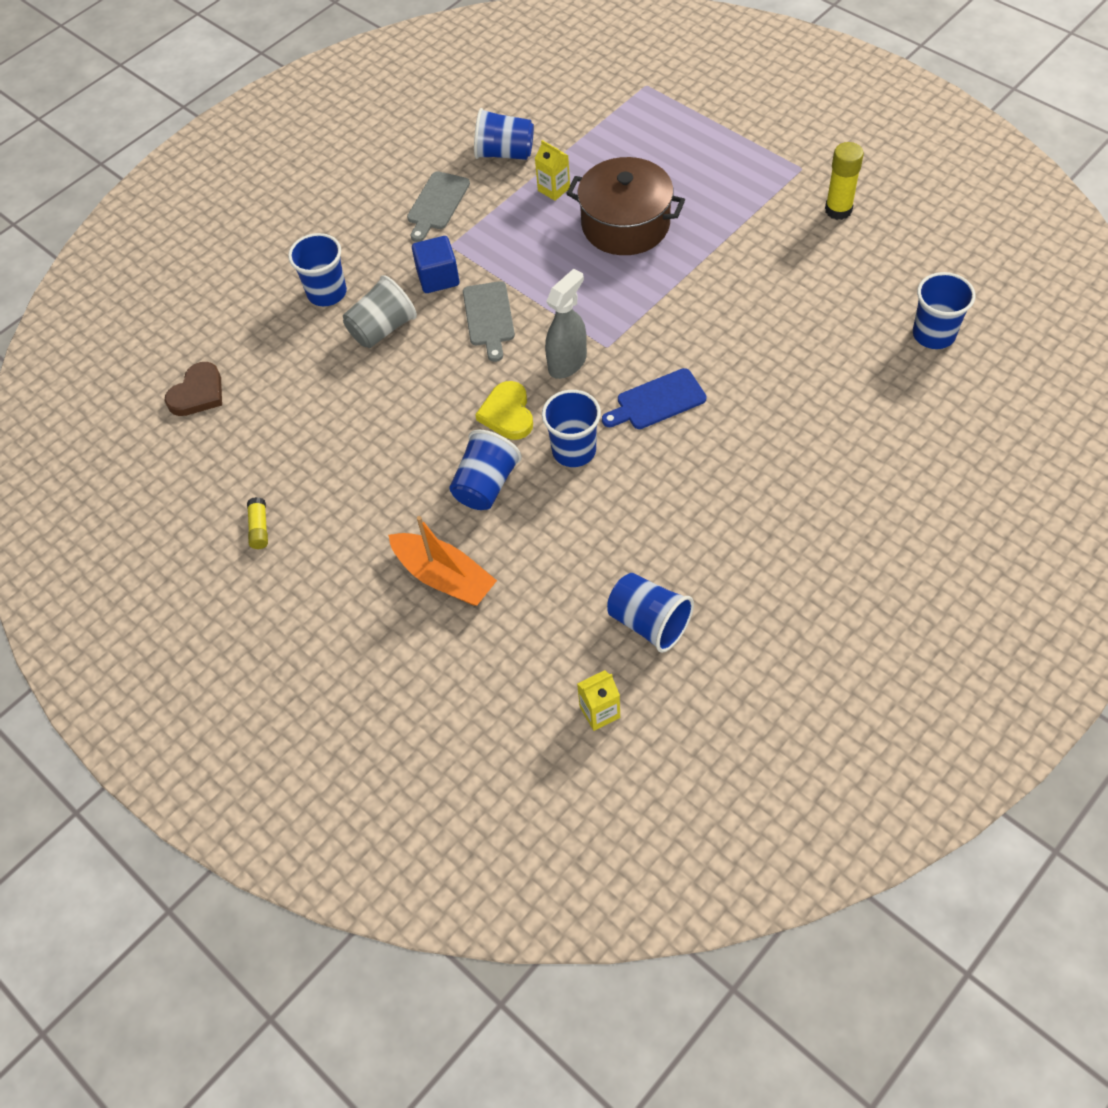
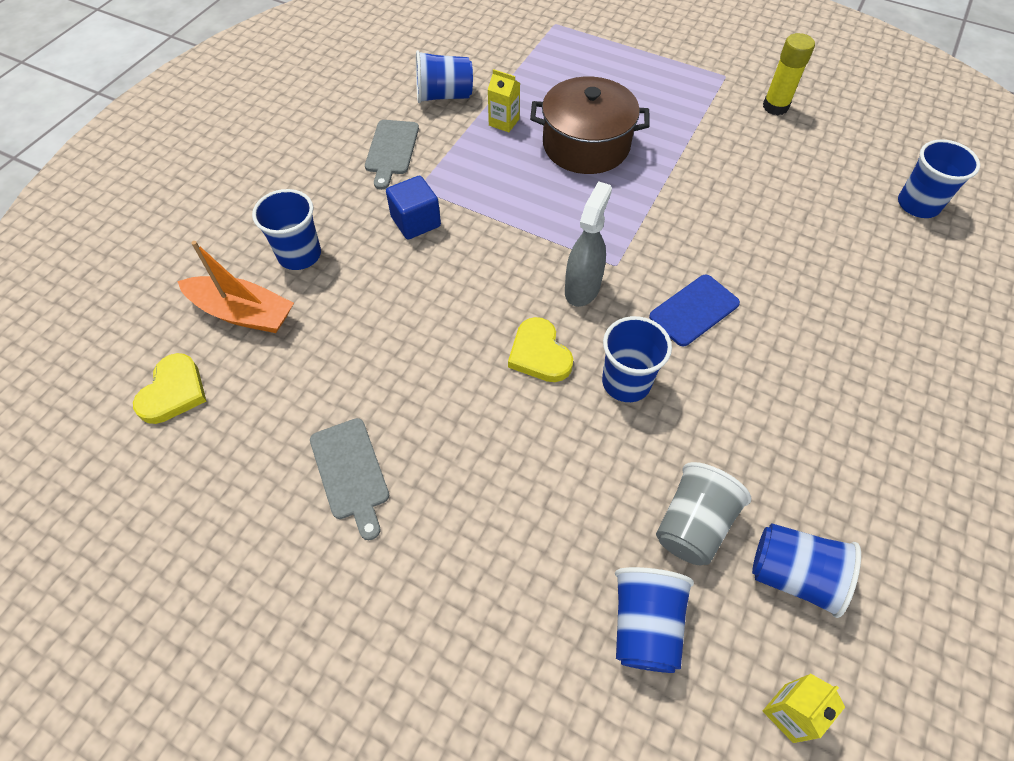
camera: 20 degrees left, 0 degrees up
(198, 393) = (173, 392): brown heart -> yellow heart
(259, 528) = (288, 550): yellow glue stick -> none
(382, 329) = (372, 284): grey cup -> grey cup (692, 525)
(444, 577) = (536, 568): orange boat -> orange boat (243, 313)
(486, 485) = (544, 441): blue cup -> blue cup (645, 625)
(489, 317) = (483, 254): grey cutting board -> grey cutting board (351, 472)

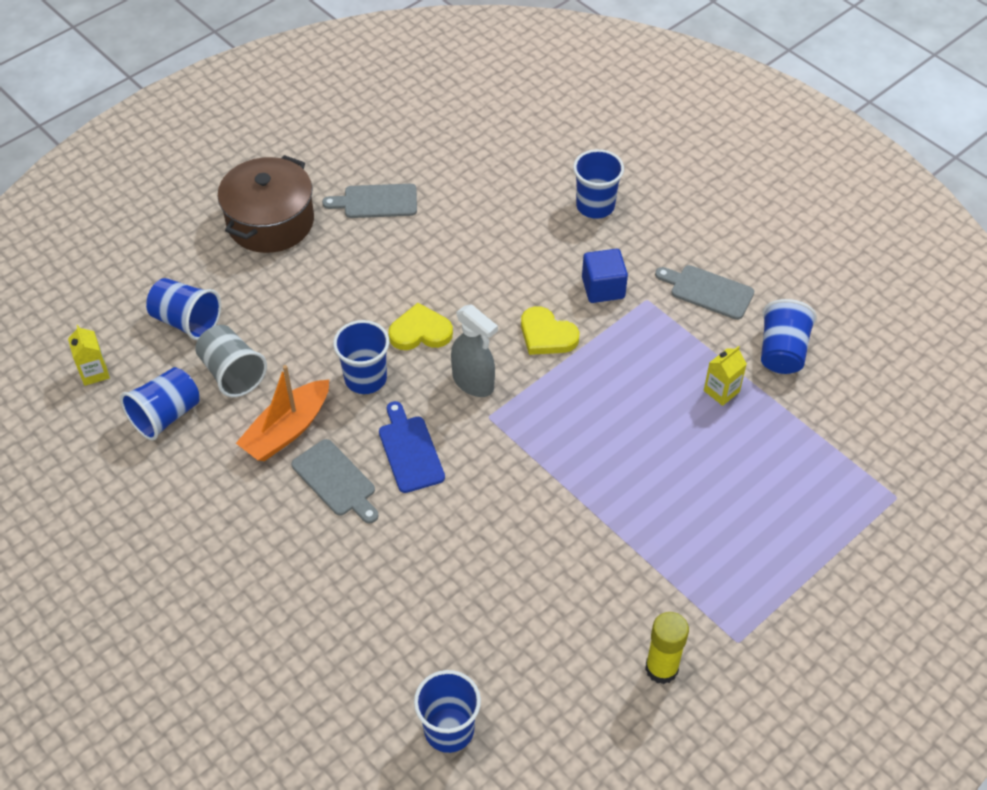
camera: 110 degrees right, 5 degrees down
(173, 392) = (490, 123): yellow heart -> yellow heart (547, 335)
(243, 313) = (546, 165): orange boat -> orange boat (287, 430)
(586, 145) = (660, 451): brown pot -> brown pot (270, 222)
(761, 362) = (336, 480): none -> grey cutting board

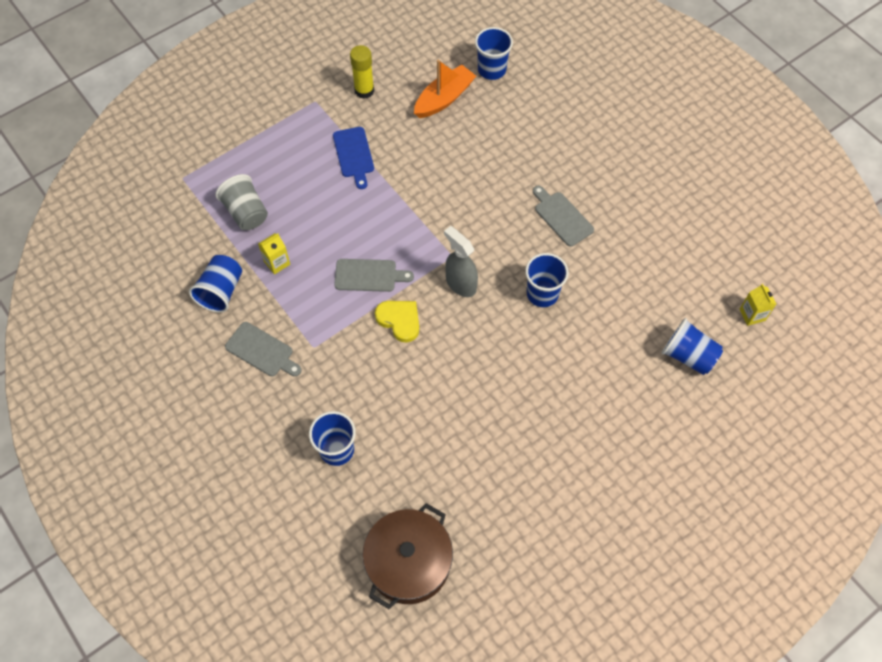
camera: 175 degrees left, 10 degrees up
(166, 416) = (690, 274): blue cup -> none
(232, 373) = (644, 306): grey cup -> grey cup (246, 213)
(270, 222) = (630, 455): brown pot -> brown pot (408, 563)
(287, 430) = (599, 256): orange boat -> orange boat (444, 98)
(376, 202) = (535, 471): grey cutting board -> grey cutting board (368, 275)
(410, 451) = (510, 234): blue cutting board -> blue cutting board (354, 155)
(420, 332) = (499, 331): yellow heart -> none
(603, 288) = (347, 361): blue cube -> none

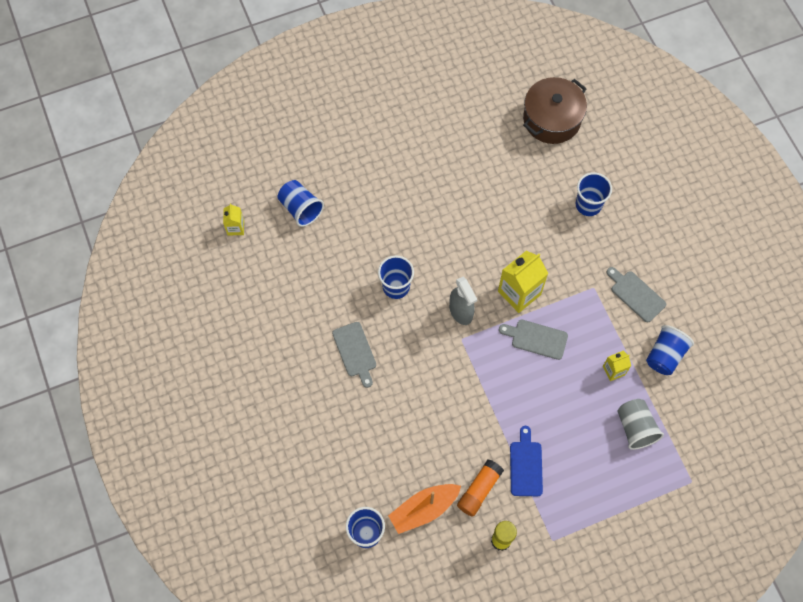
camera: 165 degrees left, 5 degrees up
(395, 125) = (479, 490): none -> orange glue stick
(399, 320) = (519, 293): yellow heart -> yellow carton

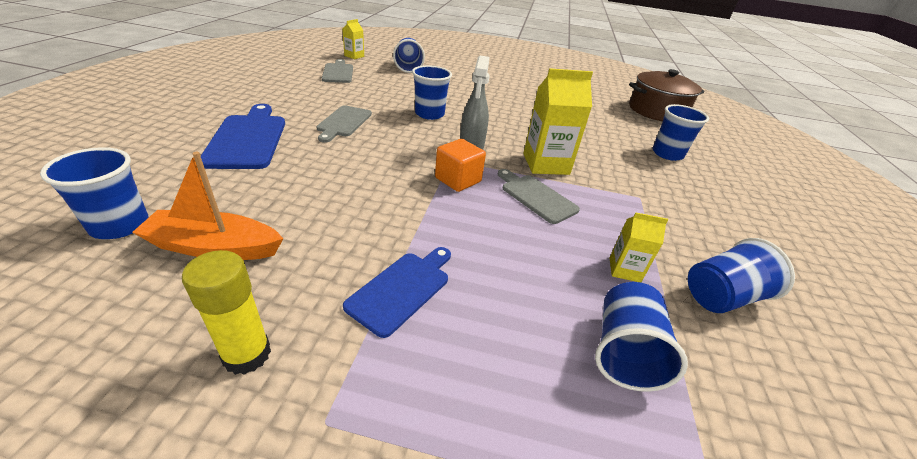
camera: 30 degrees right, 30 degrees down
(325, 422) = (247, 139): none -> blue cutting board
(479, 490) = (307, 273): orange glue stick -> none
(482, 358) = (458, 180): none -> orange cube
(635, 428) = (624, 352): grey cup -> blue cup
(636, 295) = (697, 226): grey cutting board -> grey cutting board (338, 72)

